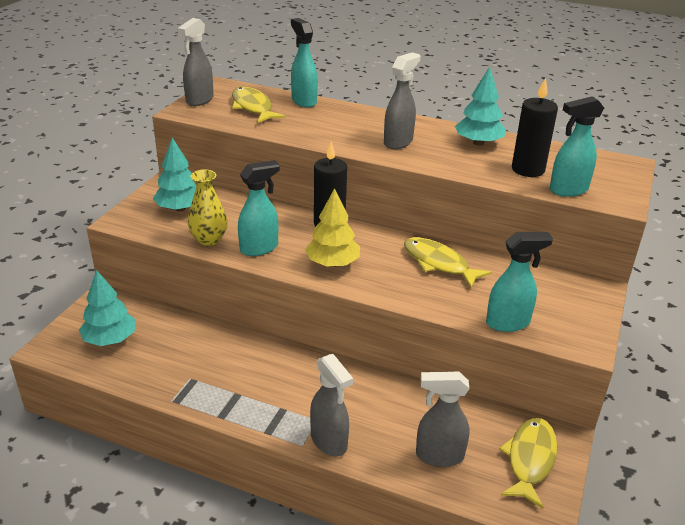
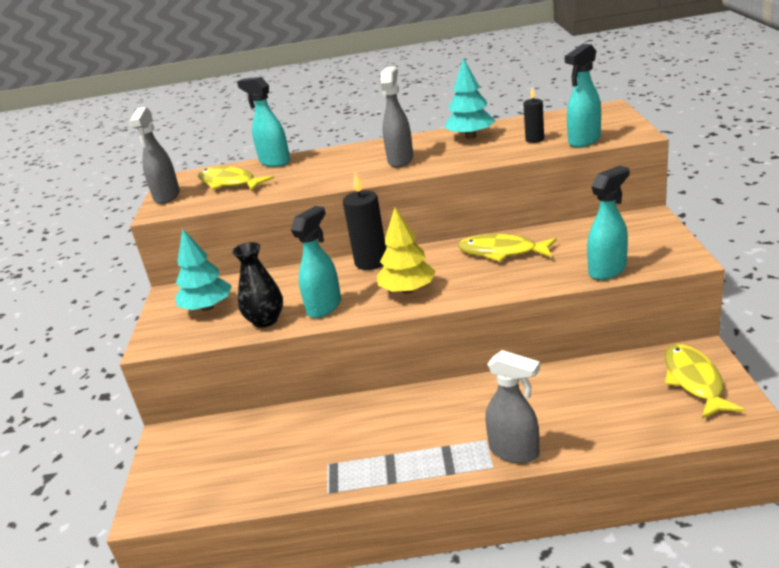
camera: 20 degrees left, 5 degrees down
(110, 339) = (209, 469): turquoise tree -> none
(209, 239) = (265, 320): yellow vase -> black vase
(439, 456) = (619, 415): grey spray bottle -> none
(528, 170) = (534, 139): black candle -> black candle, size x0.57

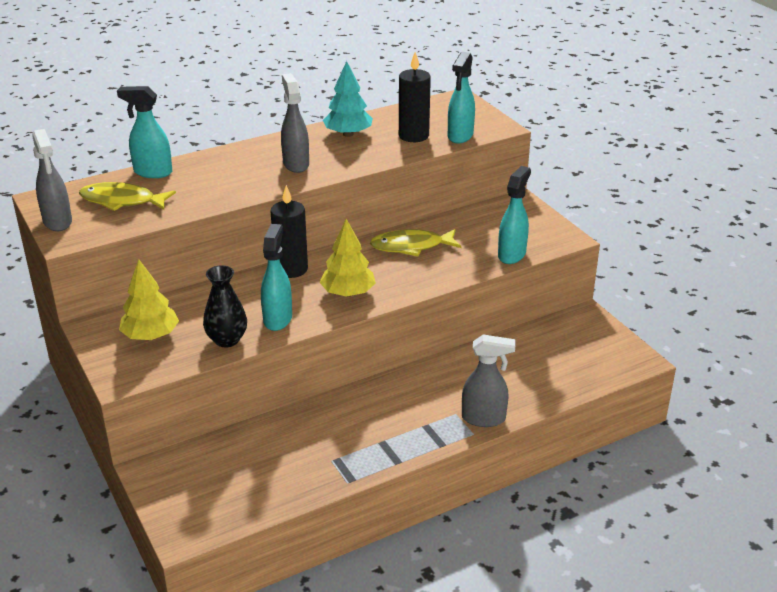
camera: 30 degrees left, 5 degrees up
(207, 307) = (151, 336): turquoise tree -> yellow tree
(534, 139) = (413, 136): black candle -> black candle, size x1.76
(694, 381) = (591, 339): yellow fish -> none

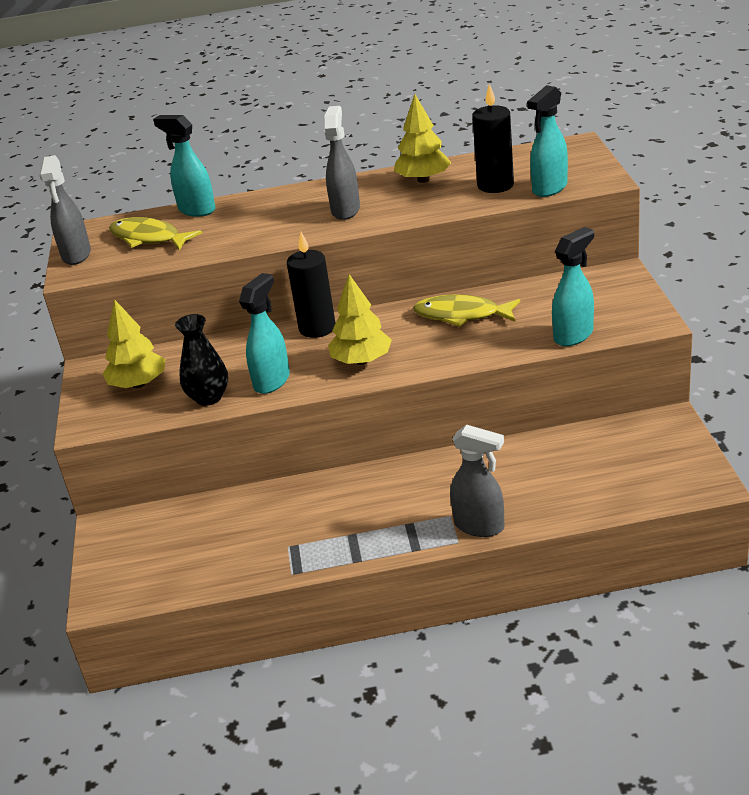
camera: 25 degrees right, 0 degrees up
(348, 134) = (423, 180): turquoise tree -> yellow tree

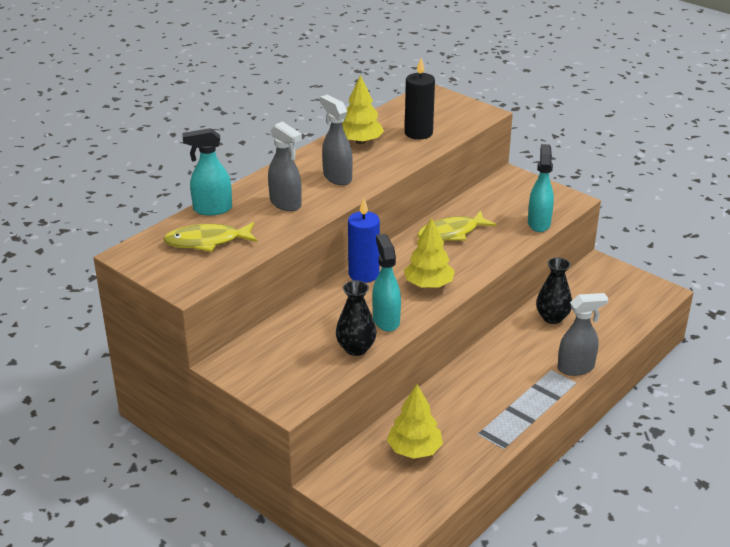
camera: 45 degrees left, 0 degrees up
(76, 255) = (163, 273): grey spray bottle -> grey spray bottle (286, 204)
(138, 384) = (285, 360): yellow tree -> yellow tree (414, 450)
(317, 328) = (363, 274): black candle -> blue candle
(529, 460) = (552, 317): none -> black vase
(549, 188) = (458, 127): turquoise spray bottle -> none

